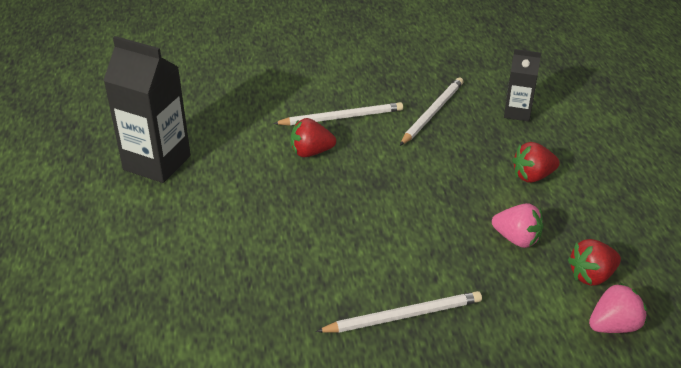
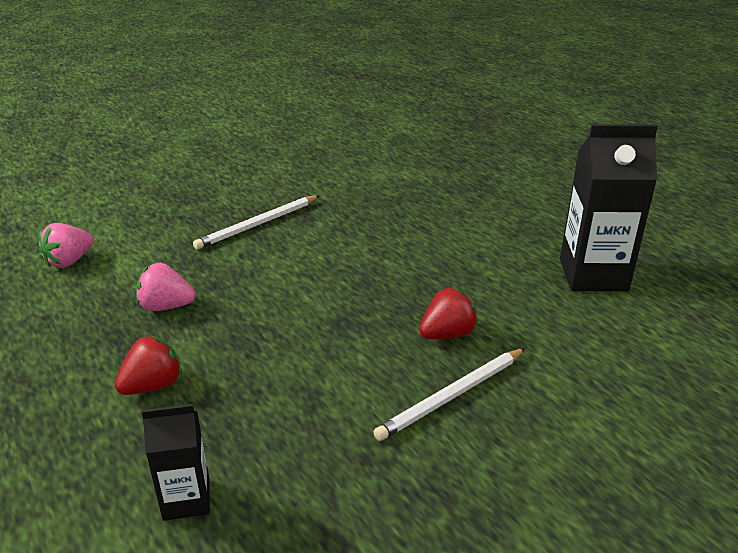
camera: 155 degrees right, 5 degrees down
(432, 113) = (327, 449): white pencil -> none
(591, 276) = (85, 293): red strawberry -> none

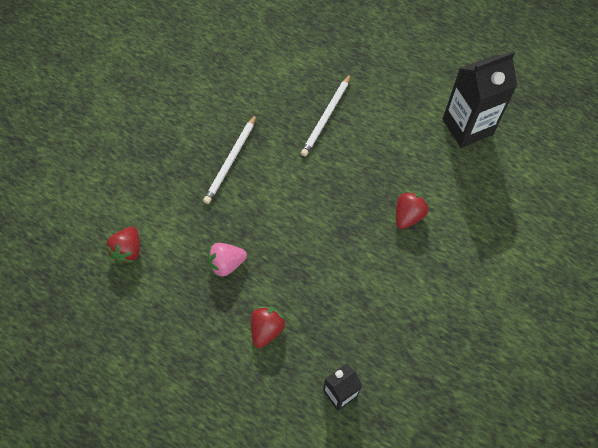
camera: 25 degrees left, 30 degrees up
(69, 261) = (128, 250): pink strawberry -> red strawberry
(452, 396) = (434, 264): white pencil -> white pencil (326, 117)

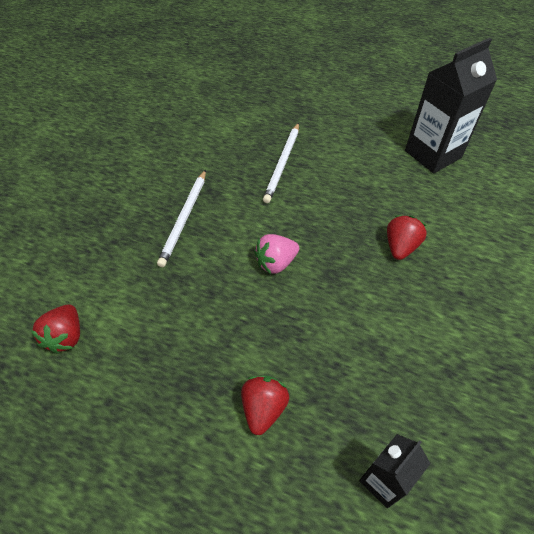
camera: 10 degrees left, 10 degrees down
(226, 264) = (196, 333): pink strawberry -> pink strawberry (276, 263)

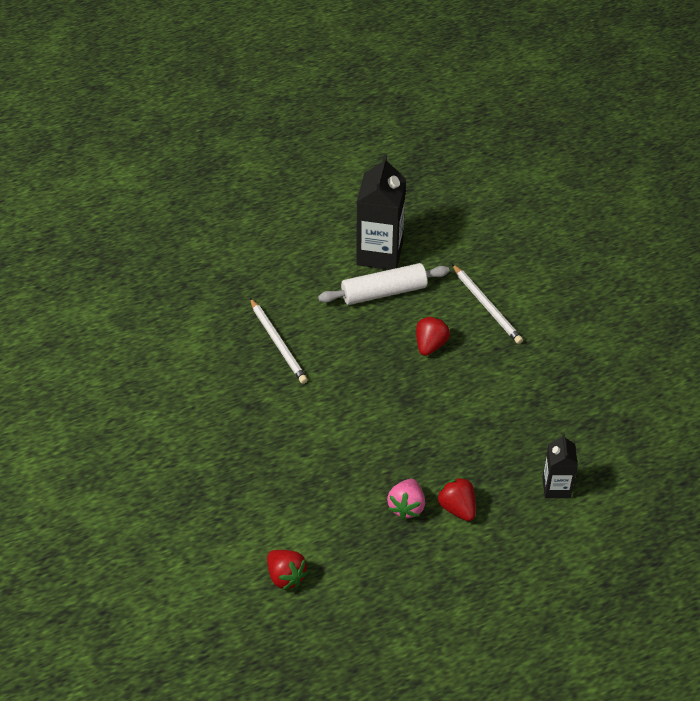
camera: 45 degrees left, 5 degrees down
(184, 219) = (259, 441): white pencil -> white pencil (487, 306)
(276, 263) = (363, 420): pink strawberry -> pink strawberry (406, 507)
(400, 247) = (430, 345): red strawberry -> red strawberry turned 45 degrees clockwise
(405, 182) = (384, 292): none -> white rolling pin

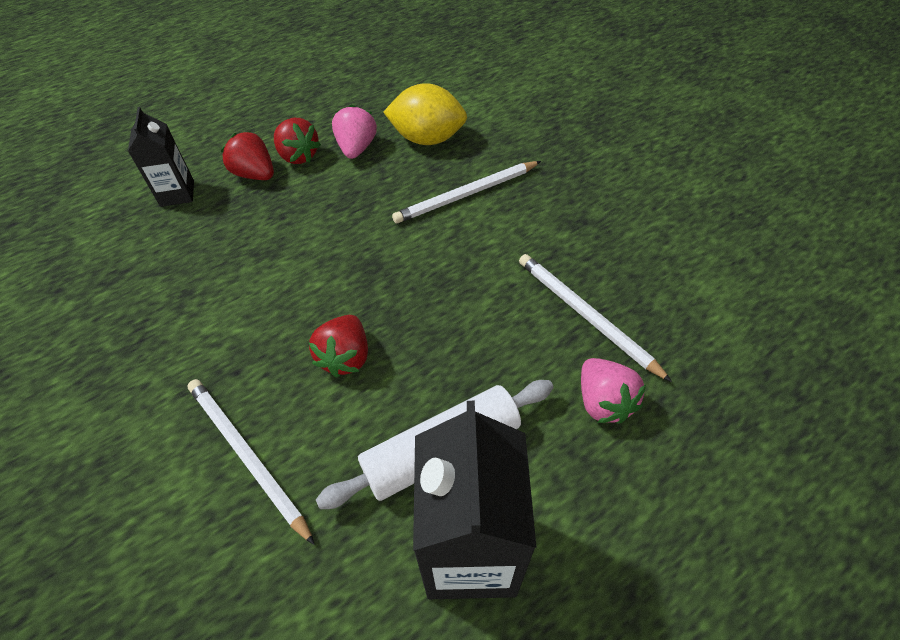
camera: 170 degrees right, 5 degrees up
(286, 576) = (468, 77): red strawberry -> red strawberry (255, 174)
(290, 299) = (603, 402): none -> pink strawberry
(326, 443) = (466, 195): none -> white pencil
(344, 505) = (427, 138): none -> yellow lemon

